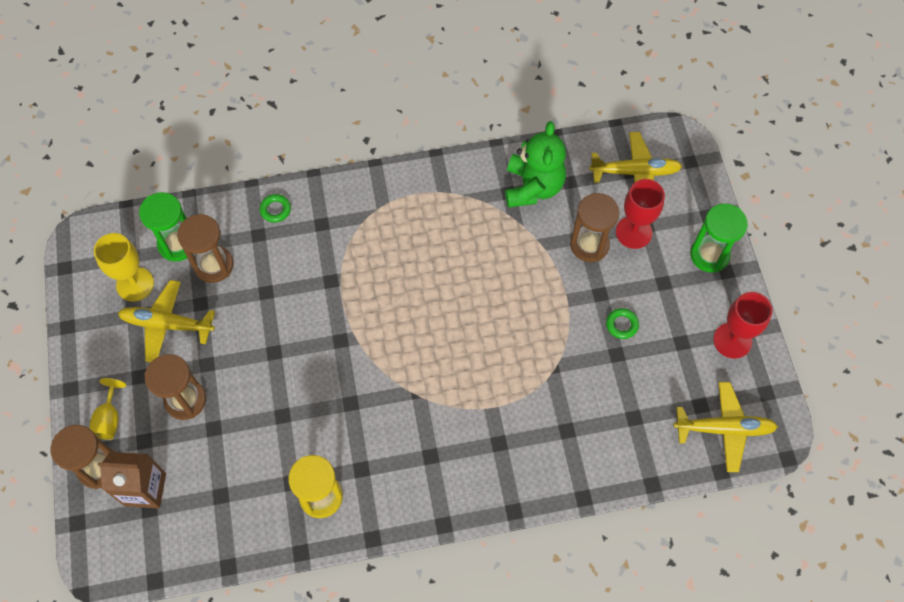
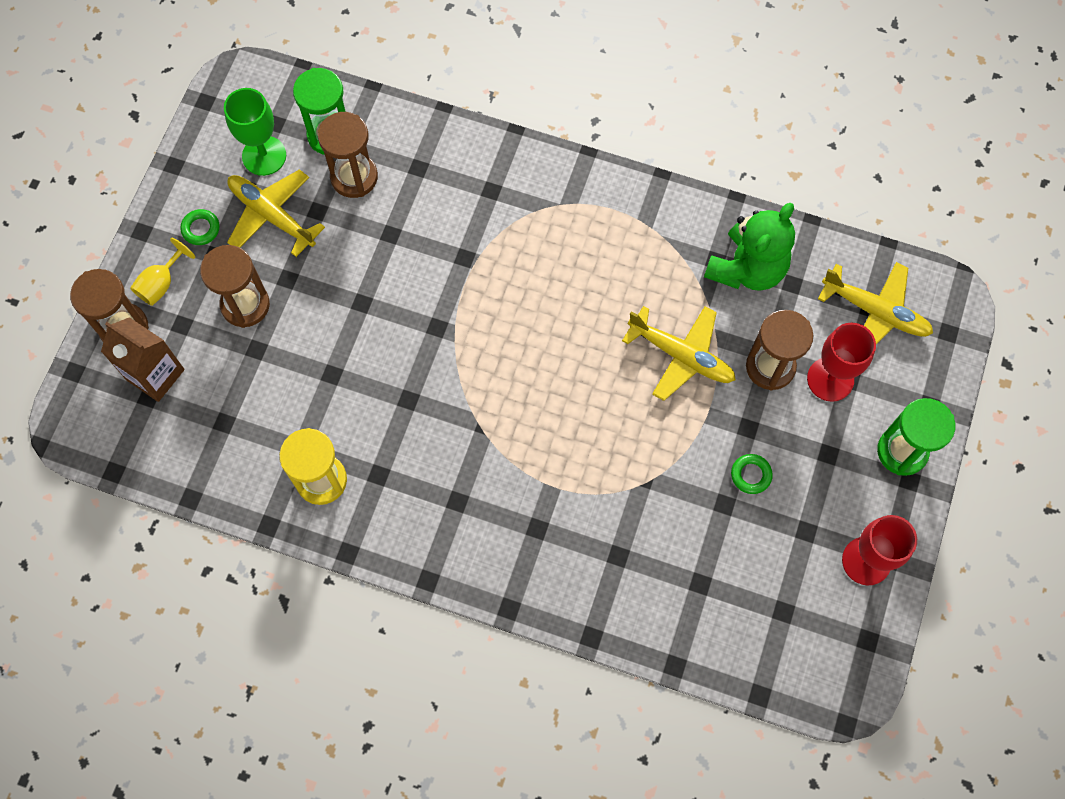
camera: 30 degrees right, 5 degrees up
(135, 284) = (264, 156): yellow goblet -> green goblet
(275, 210) = (452, 149): green ring -> green ring (201, 229)
(723, 429) = (793, 652): yellow plane -> yellow plane (681, 355)

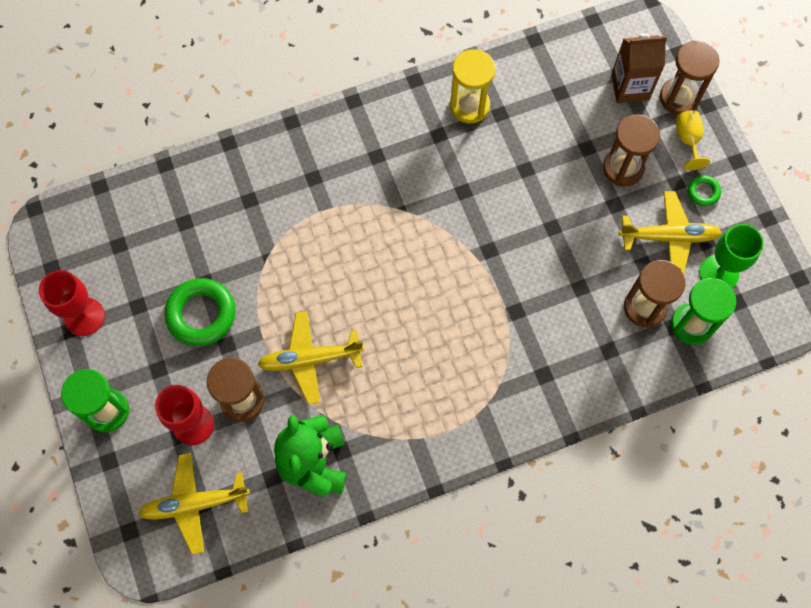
camera: 140 degrees right, 0 degrees up
(751, 475) = (201, 314): green ring -> green ring, size x2.03

